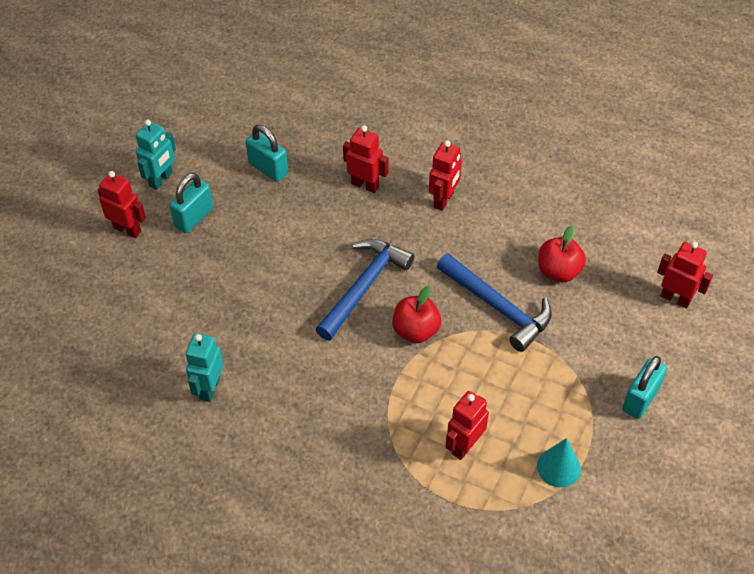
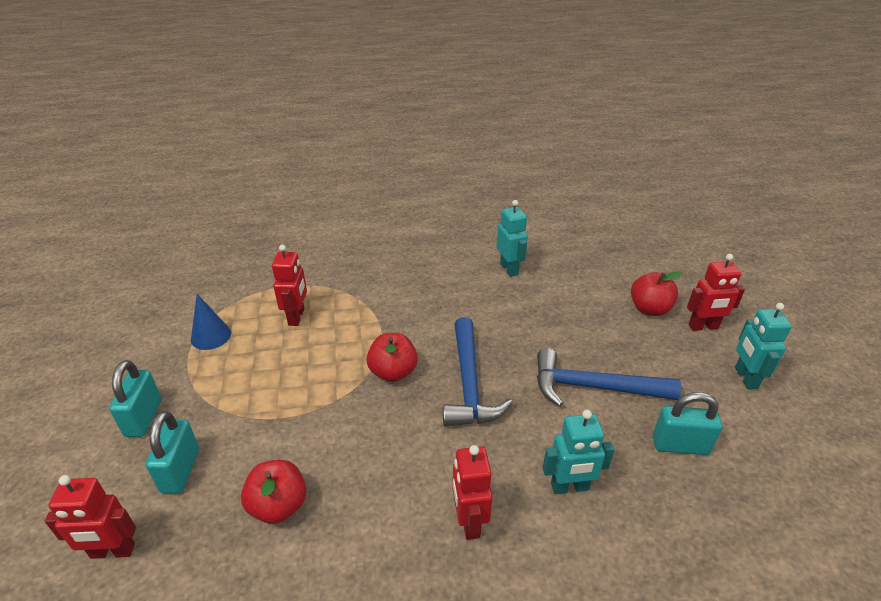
camera: 145 degrees right, 15 degrees down
(144, 268) = (649, 309): none -> red apple
(194, 218) = (672, 362): turquoise padlock -> turquoise padlock (180, 470)
(365, 185) = (569, 487): red robot -> turquoise robot
(497, 306) = (329, 431): blue hammer -> blue hammer (594, 387)
(558, 467) = (211, 336): turquoise cone -> blue cone

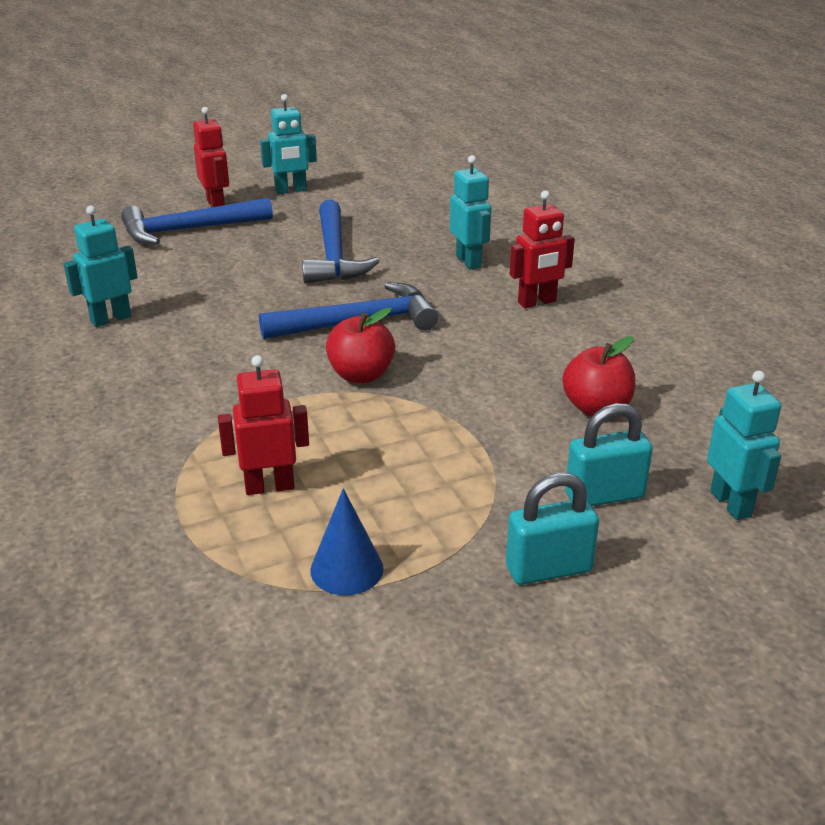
camera: 105 degrees left, 5 degrees down
(112, 551) = (731, 504): red robot -> turquoise robot
(649, 309) = (190, 230): red apple -> blue hammer
(680, 445) = (392, 218): turquoise padlock -> none

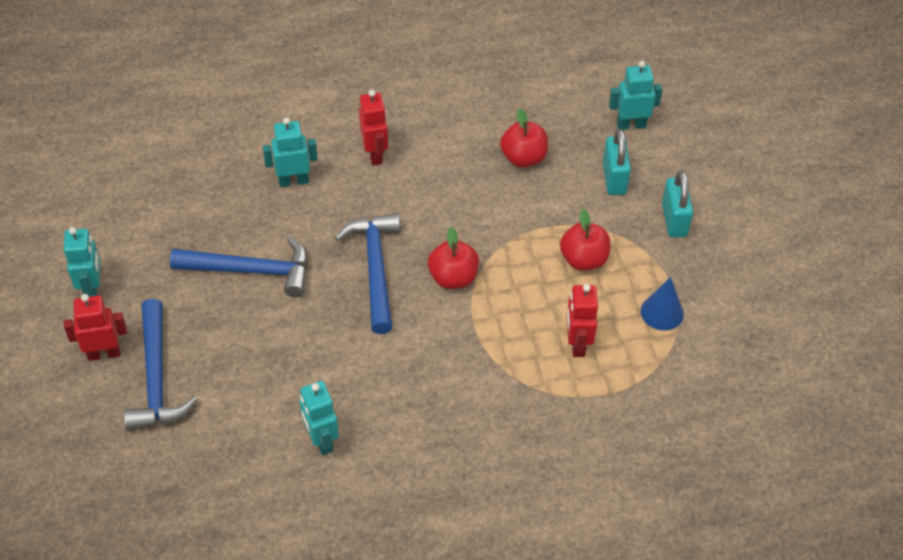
camera: 80 degrees left, 20 degrees up
(428, 479) = (583, 259): none -> red apple

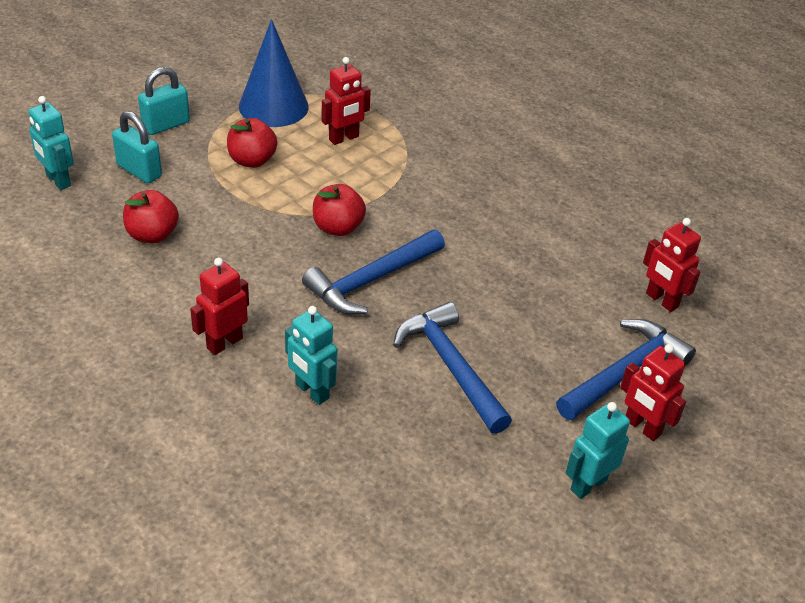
camera: 125 degrees left, 10 degrees down
(200, 461) = (661, 300): none -> red robot
(321, 440) = (568, 239): turquoise robot -> none
(614, 178) = (139, 171): turquoise padlock -> turquoise padlock turned 75 degrees clockwise
(662, 312) = (273, 106): blue cone -> blue cone, size x1.77

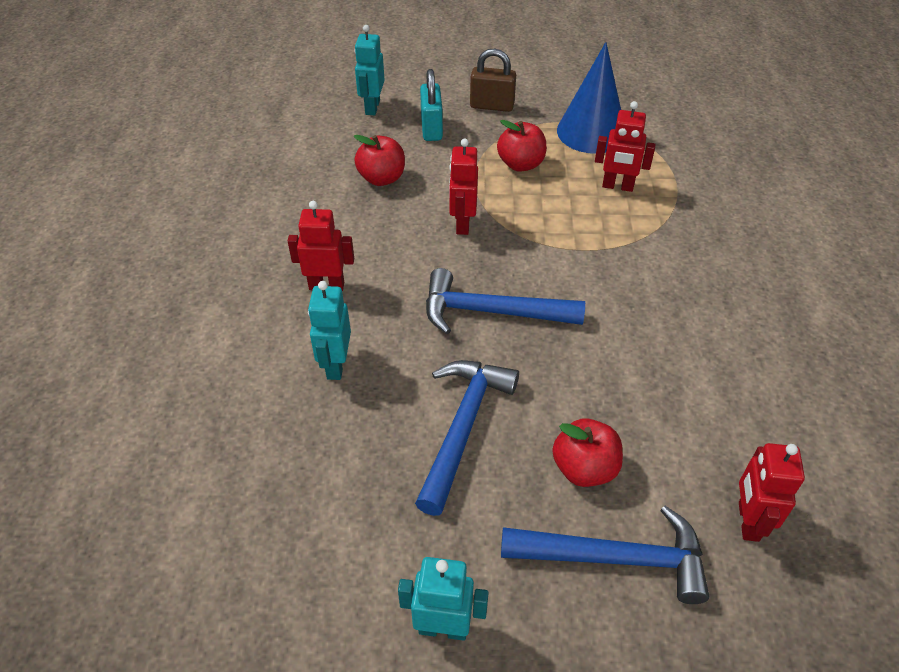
camera: 50 degrees right, 5 degrees up
(166, 125) = (492, 106): turquoise padlock -> brown padlock
(338, 227) = (520, 253): red apple -> red apple (584, 468)
(642, 427) = (563, 623): red robot -> red robot (462, 224)

